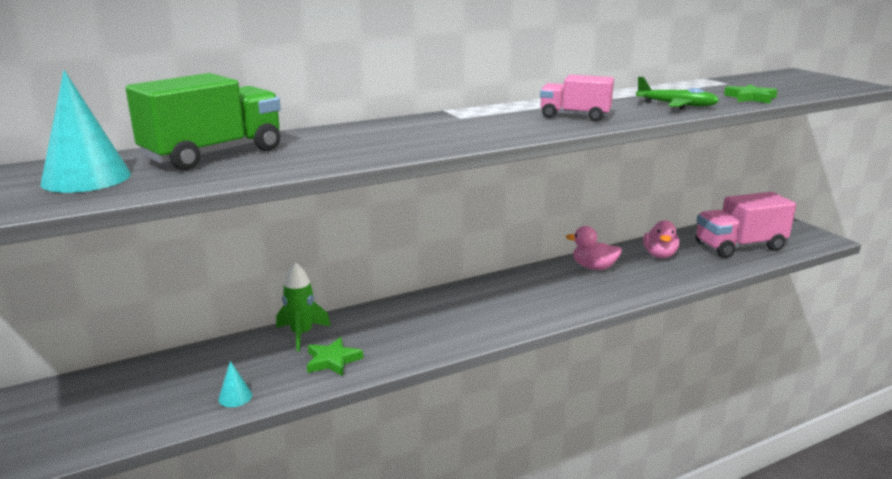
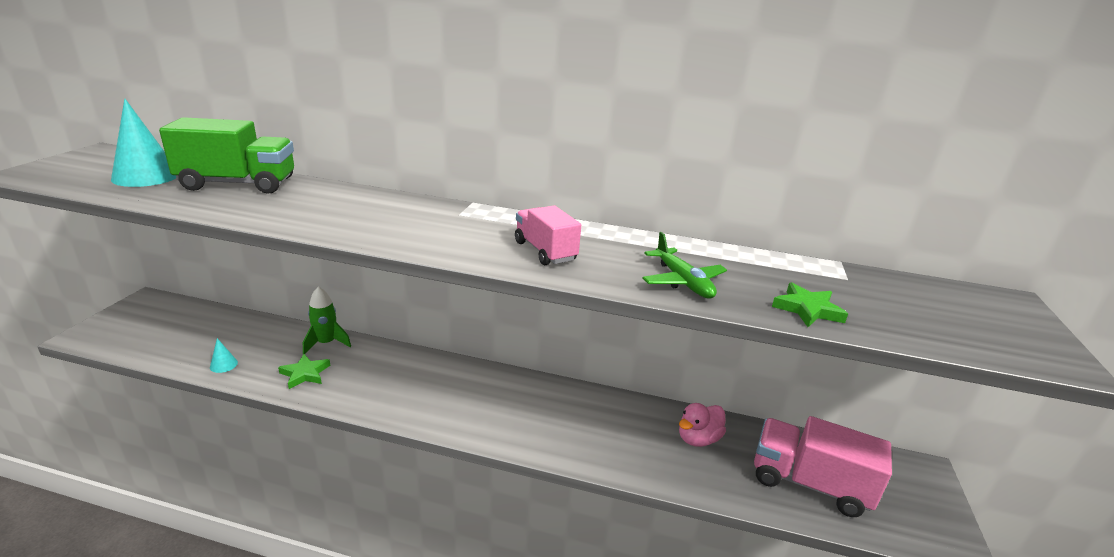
camera: 40 degrees right, 5 degrees up
(594, 267) = (611, 413): pink duck -> none

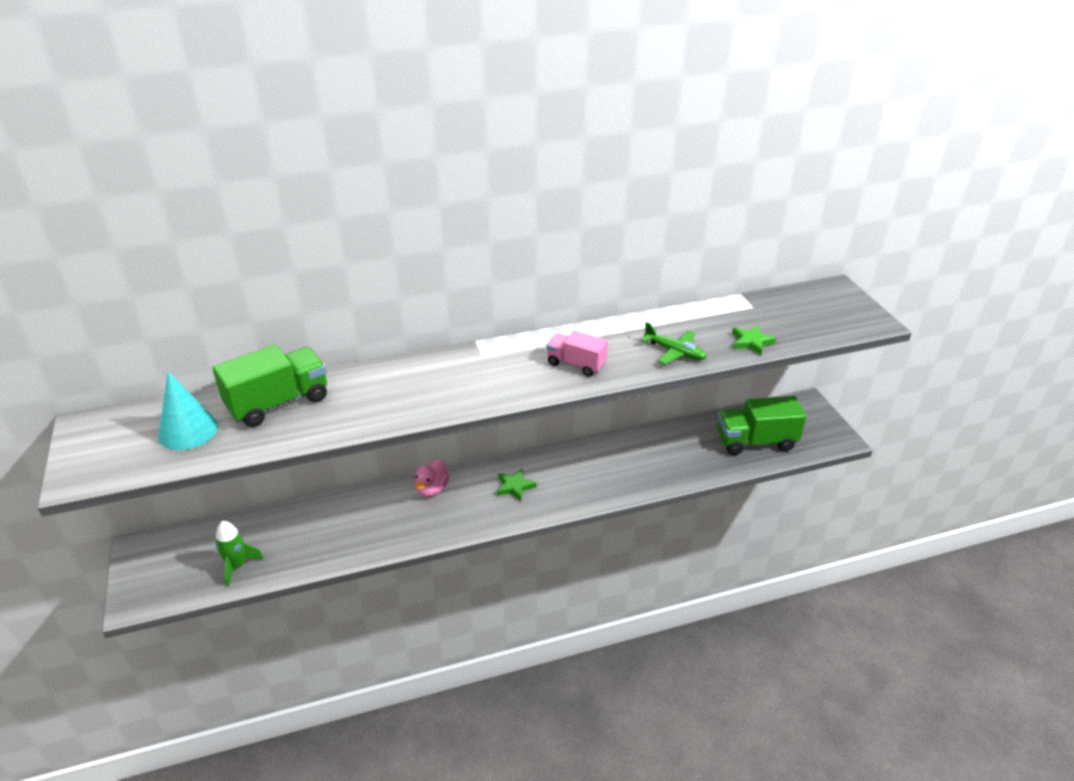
camera: 30 degrees left, 10 degrees up
(223, 365) = (298, 560): turquoise cone -> none
(305, 374) = (373, 534): green star -> green star (515, 486)
(326, 343) = (356, 503): green rocket -> green rocket (237, 566)
(698, 439) = (678, 444): pink duck -> pink duck (432, 489)
(809, 483) = (755, 441): pink truck -> green truck

